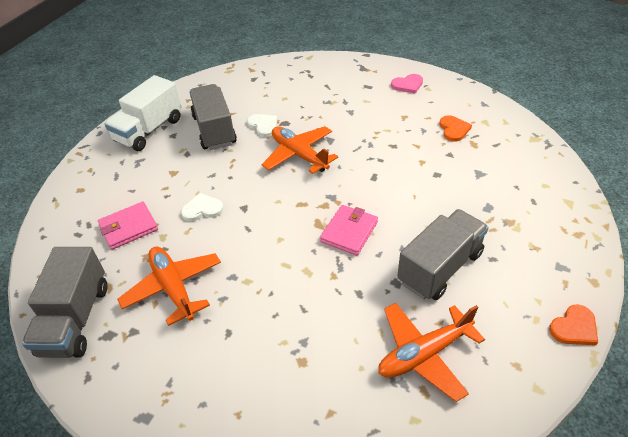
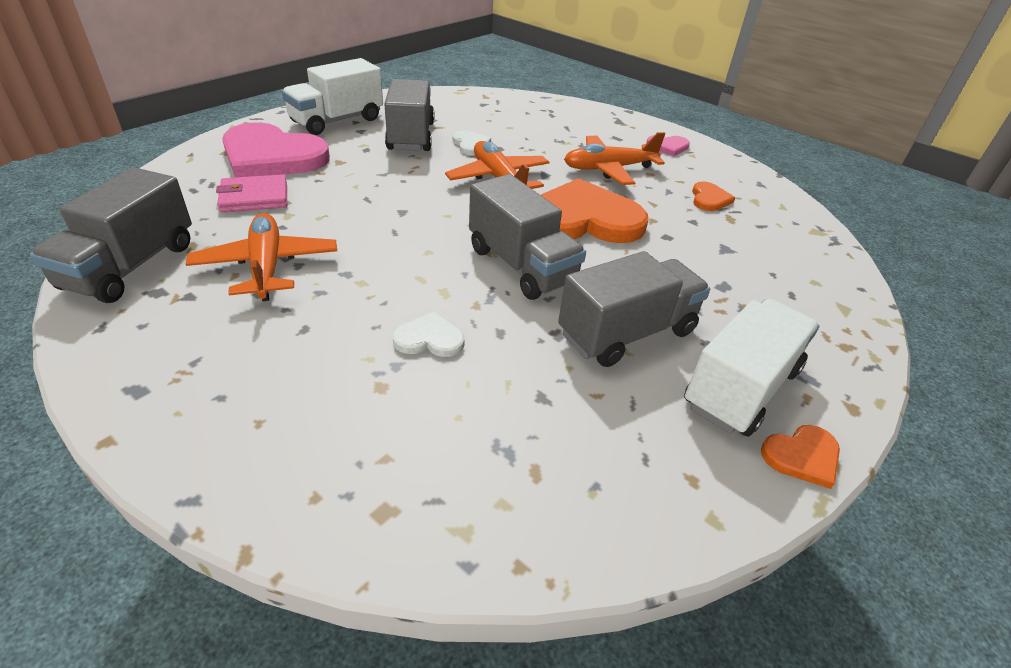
camera: 10 degrees right, 5 degrees down
(119, 182) = (272, 156): none -> pink heart
(202, 209) = (351, 201): white heart -> white heart (429, 338)
(349, 232) = (521, 266): pink wallet -> grey truck
(374, 176) = (583, 219): none -> orange heart
(424, 354) = (557, 425): orange plane -> orange plane (609, 169)
(524, 288) = (740, 388): none -> white truck

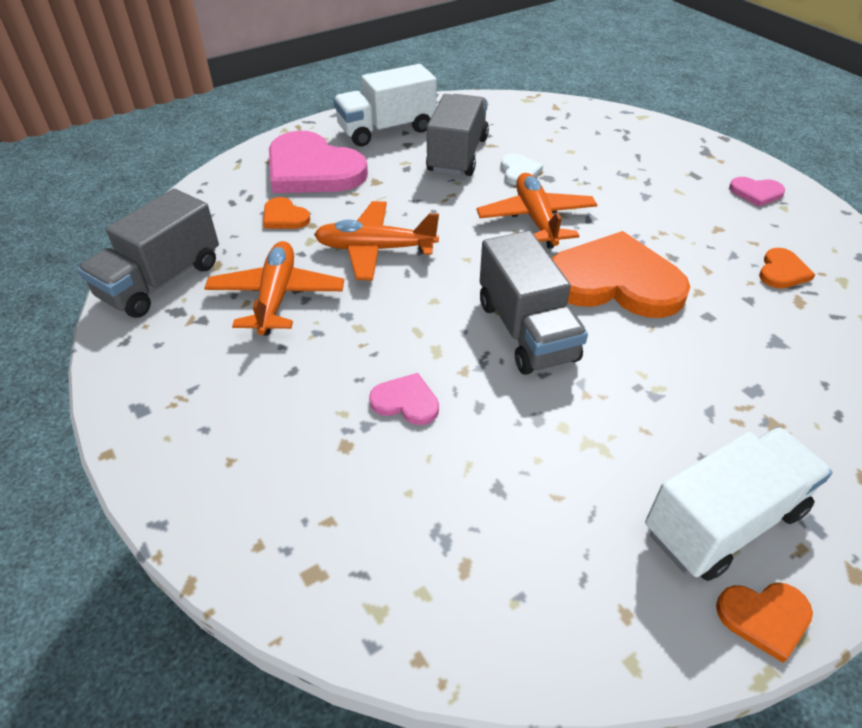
camera: 20 degrees right, 5 degrees up
(254, 197) = (284, 217): pink wallet -> orange heart
(429, 338) = (406, 401): white heart -> pink heart
(609, 169) = (669, 217): orange plane -> orange plane (375, 249)
(627, 333) = (615, 431): grey truck -> none

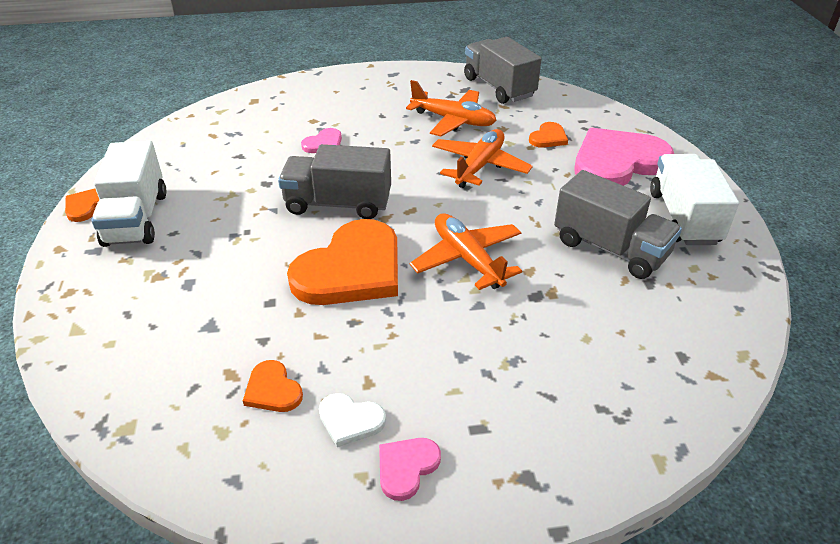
camera: 115 degrees right, 5 degrees down
(284, 217) = (548, 137): orange heart -> orange heart turned 150 degrees clockwise
(519, 171) = (558, 279): white heart -> white heart (350, 420)
(536, 219) = (467, 259): orange plane -> orange plane turned 135 degrees counterclockwise

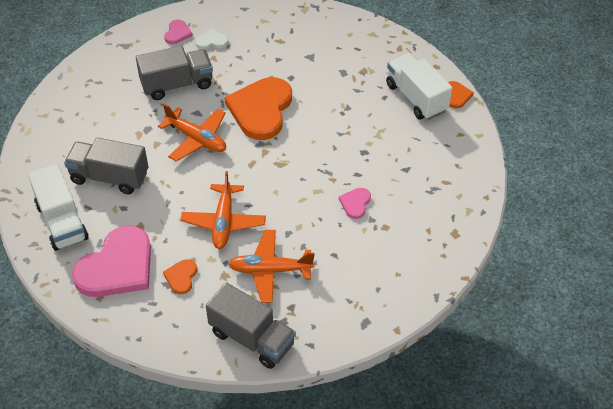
camera: 155 degrees right, 10 degrees up
(272, 390) = (255, 41): orange heart -> none
(338, 204) = (302, 152): grey truck -> grey truck (177, 84)

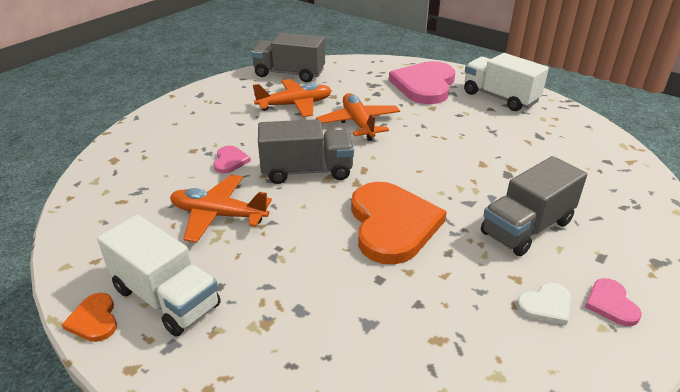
camera: 160 degrees right, 15 degrees down
(109, 177) = (497, 130): grey truck -> grey truck (307, 171)
(181, 277) = (368, 89): orange heart -> none
(196, 139) = (443, 177): orange plane -> orange plane (218, 215)

